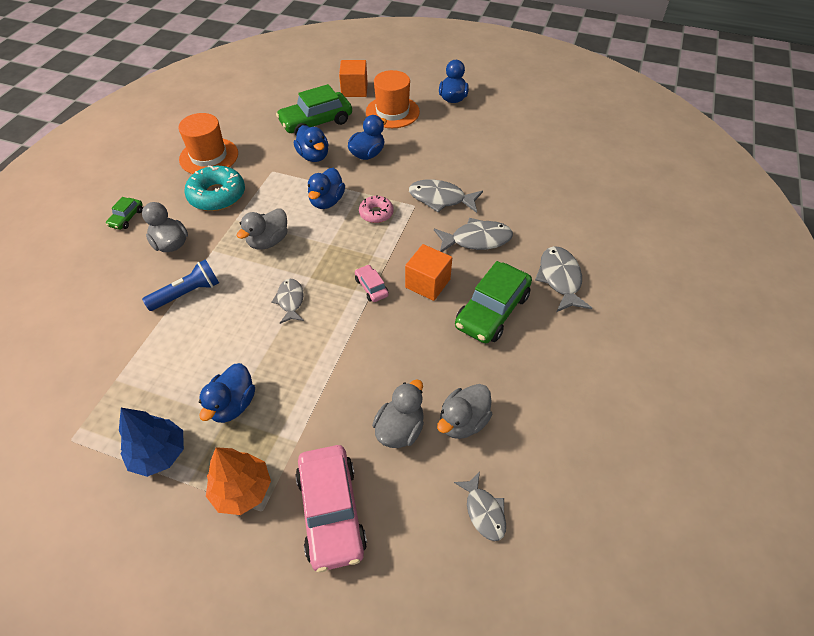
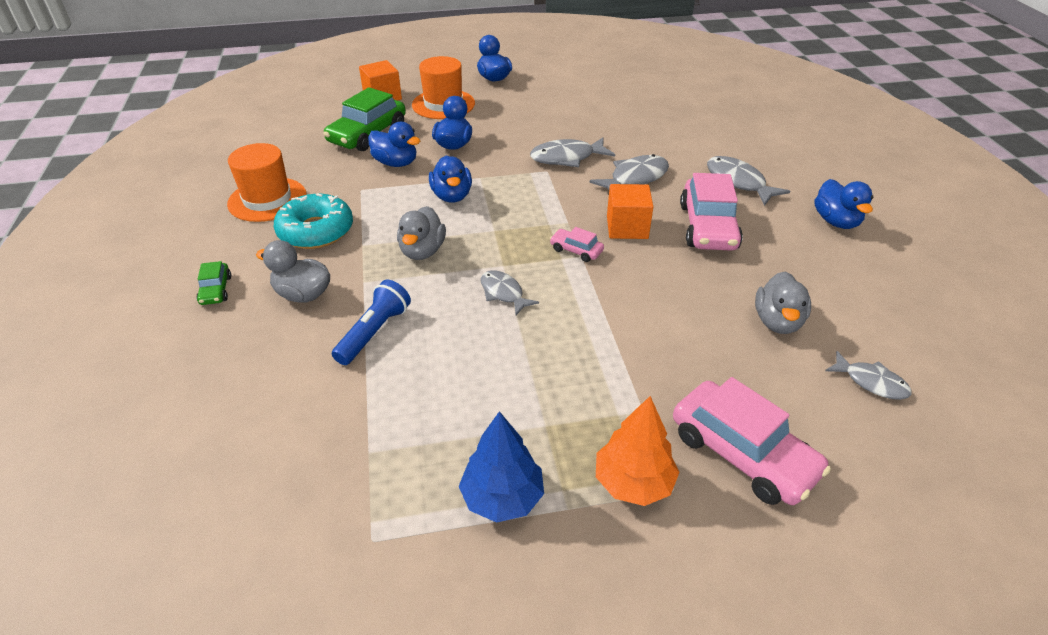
camera: 30 degrees left, 10 degrees down
(232, 404) = (539, 411): blue duck -> blue duck (836, 221)
(376, 213) = (515, 189): pink donut -> none
(400, 429) = (729, 353): grey duck -> none
(492, 311) = (708, 227): green car -> pink car

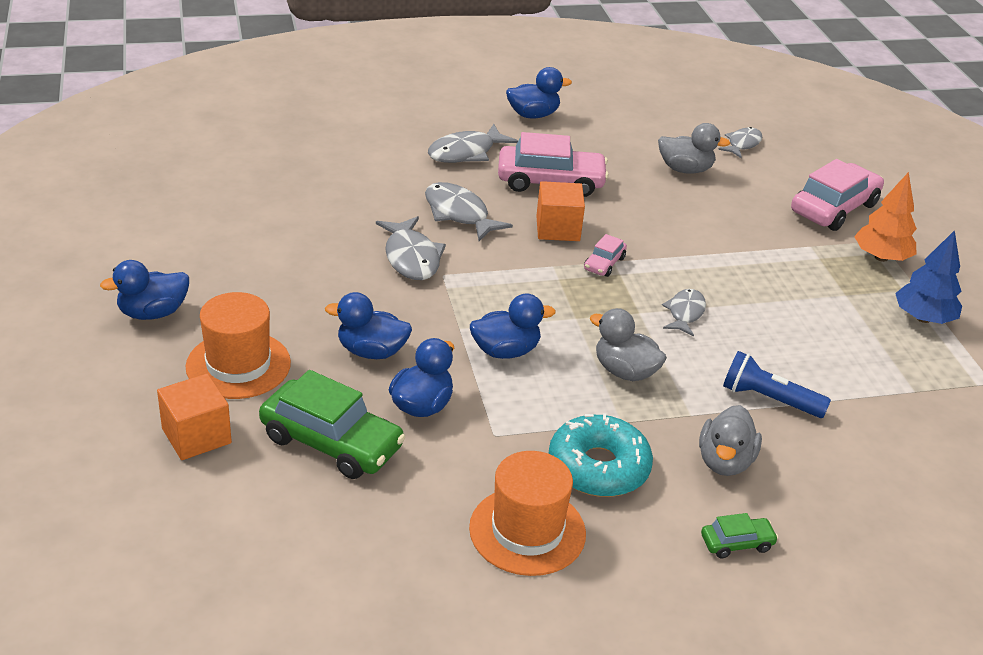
camera: 95 degrees left, 5 degrees down
(422, 251) = (625, 371): grey duck -> grey duck turned 150 degrees counterclockwise
(503, 293) = (685, 313): grey fish -> grey fish turned 150 degrees clockwise

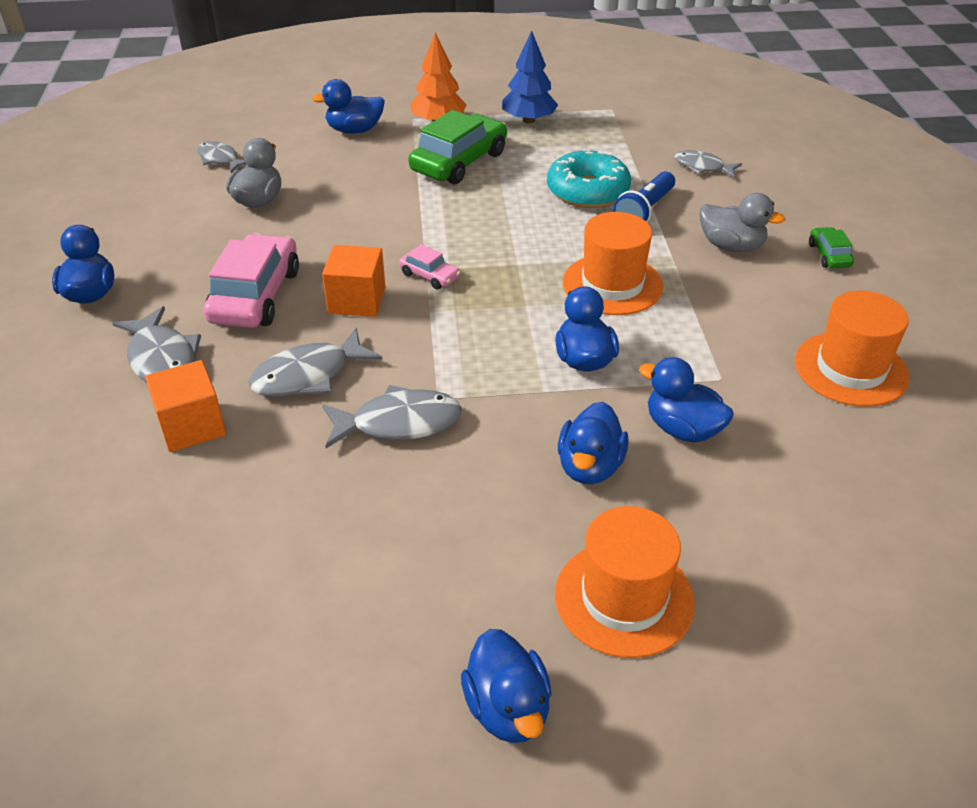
camera: 80 degrees left, 5 degrees up
(196, 436) = (769, 639): orange cube -> orange cube (191, 426)
(331, 442) = (756, 506): green car -> green car (459, 162)
(598, 467) = (754, 317): turquoise donut -> turquoise donut (587, 191)
(625, 371) = (612, 284): grey duck -> orange hat
(685, 313) = (519, 237): grey fish -> grey fish (702, 167)
(834, 208) = (354, 130): pink car -> blue duck

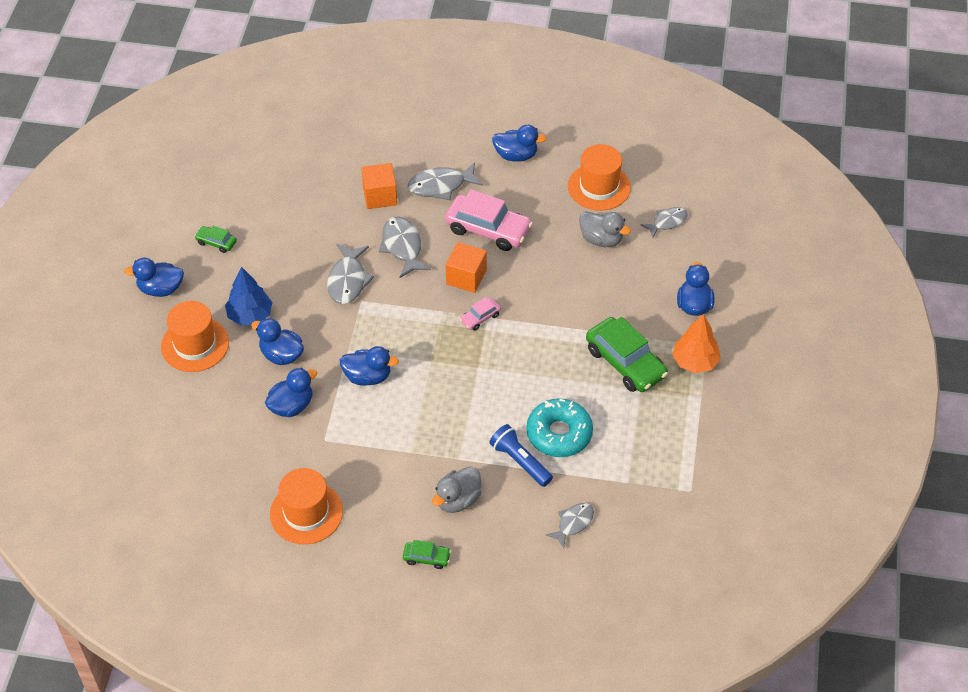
camera: 105 degrees right, 10 degrees up
(350, 644) = (216, 242): none -> green car
(528, 120) = (683, 424): blue tree -> blue tree (250, 315)
(612, 284) = (437, 414): orange hat -> orange hat (599, 187)

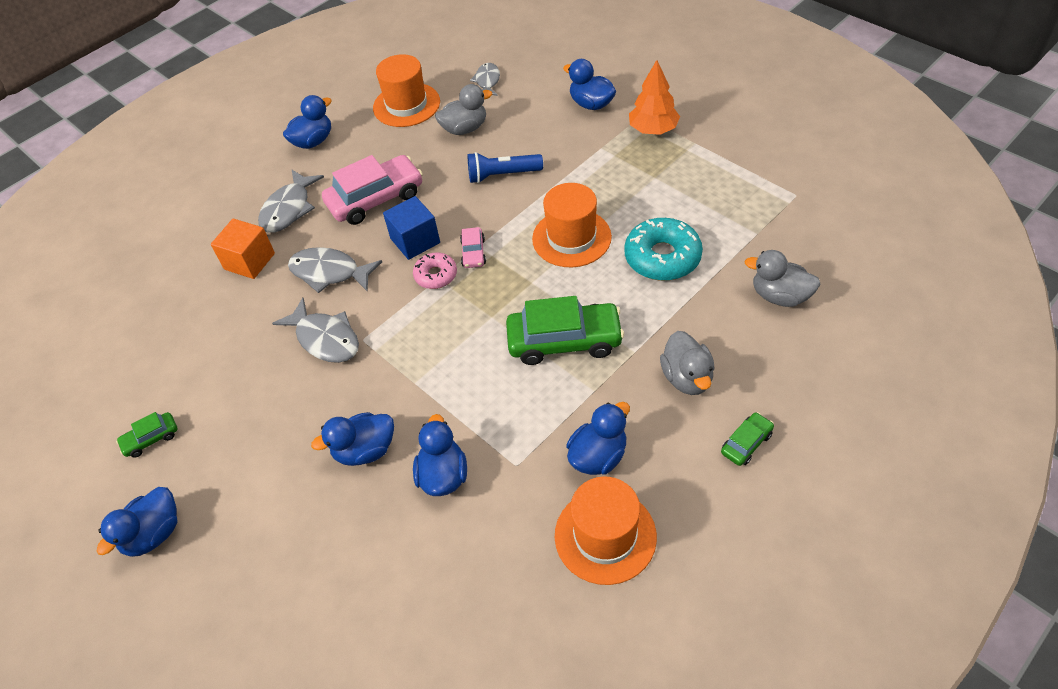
camera: 50 degrees left, 0 degrees up
(195, 344) = (269, 536): orange hat -> orange hat (571, 238)
(250, 315) = (282, 455): blue tree -> none
(368, 377) = (465, 381): blue duck -> blue duck (598, 456)
(444, 308) = (436, 275): none -> pink donut
(466, 277) = (415, 241): orange cube -> blue cube
(520, 461) = (674, 303): blue flashlight -> blue flashlight (502, 175)
(573, 523) = (779, 296): grey fish -> grey duck
(625, 362) = (616, 174): green car -> green car (564, 341)

